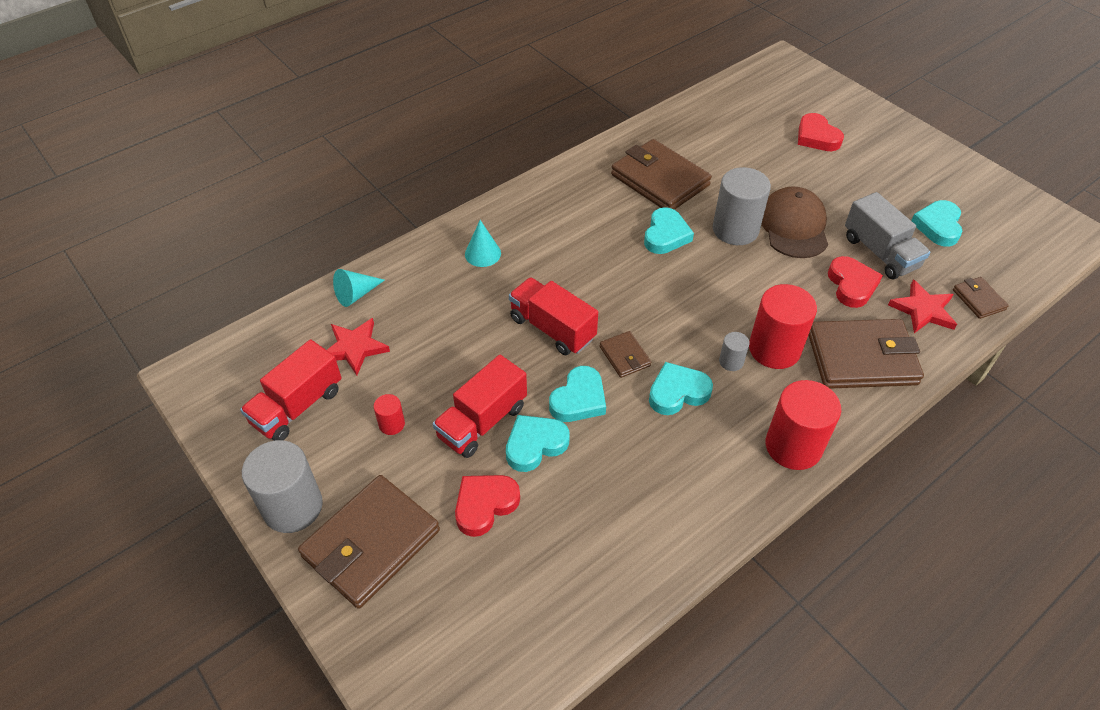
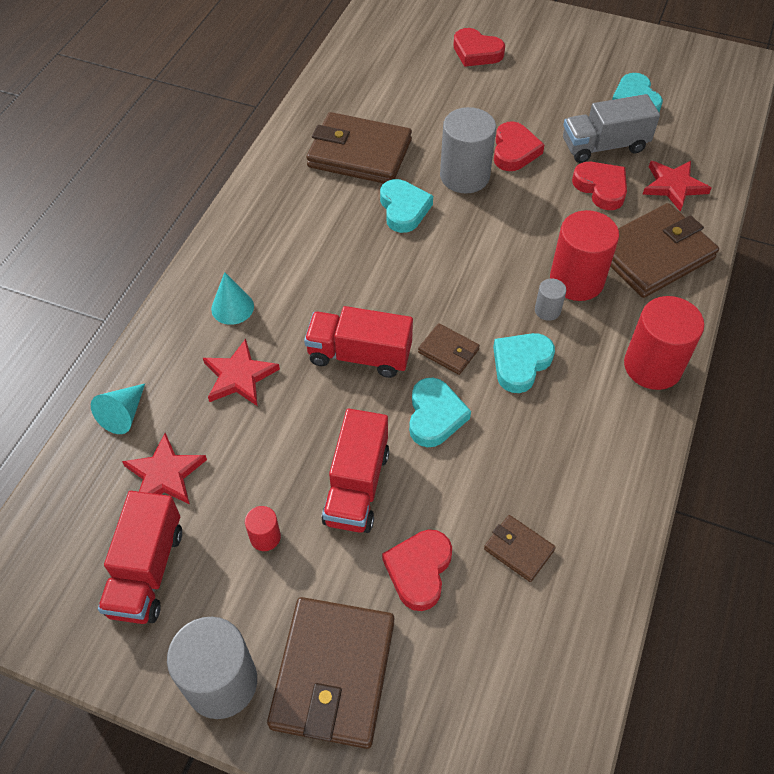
camera: 30 degrees left, 5 degrees up
(453, 304) = (239, 376): none -> red star
(535, 445) = (425, 483): turquoise heart -> none
(793, 226) = (514, 151): brown cap -> red heart
(880, 252) = (604, 146): grey truck -> grey truck turned 135 degrees clockwise
(978, 300) = (710, 157): brown wallet -> brown wallet (518, 549)

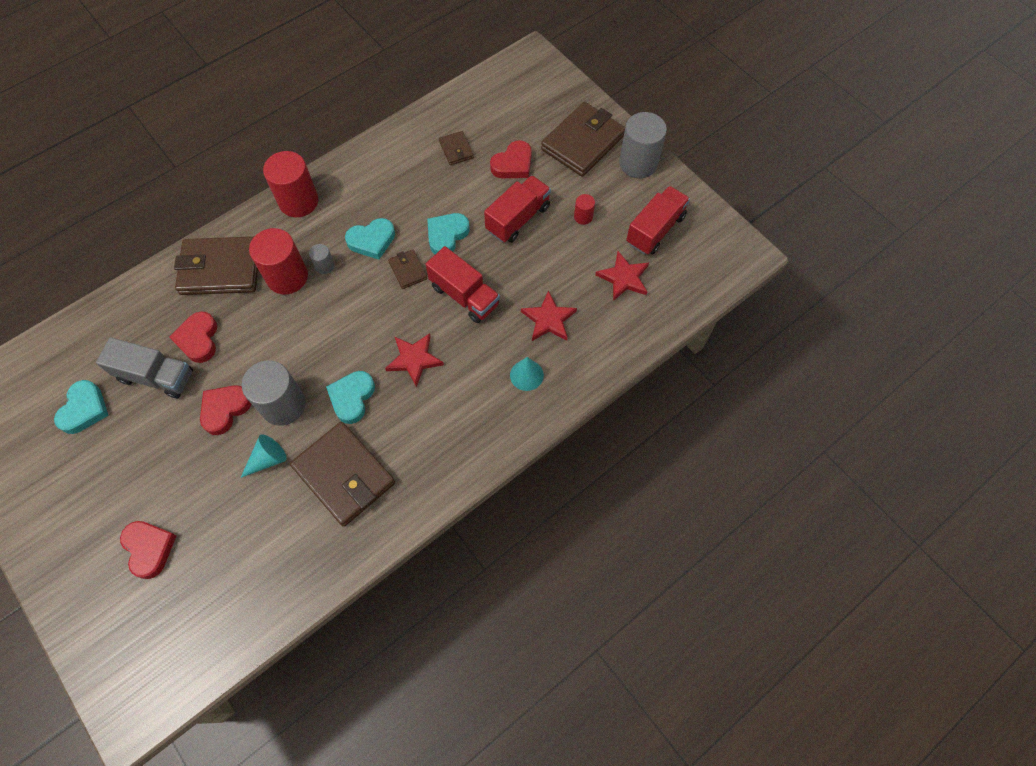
camera: 150 degrees left, 10 degrees up
(123, 414) = (634, 329): turquoise cone -> turquoise cone (268, 459)
(673, 186) = (149, 313): red star -> red star (414, 359)

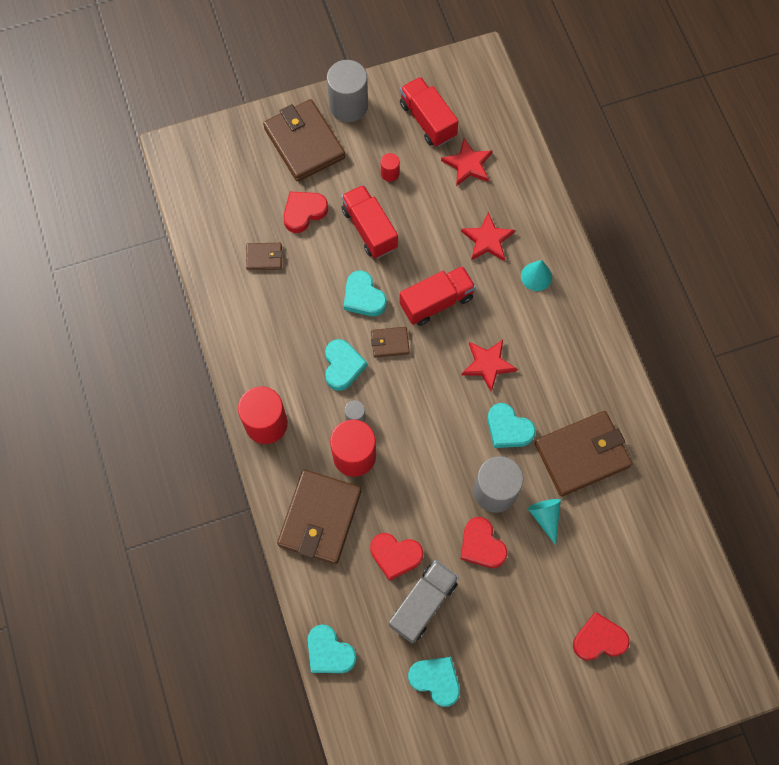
camera: 70 degrees left, 5 degrees up
(97, 315) = (329, 652): none -> turquoise heart
(513, 164) = (304, 212): red heart -> red heart turned 105 degrees counterclockwise

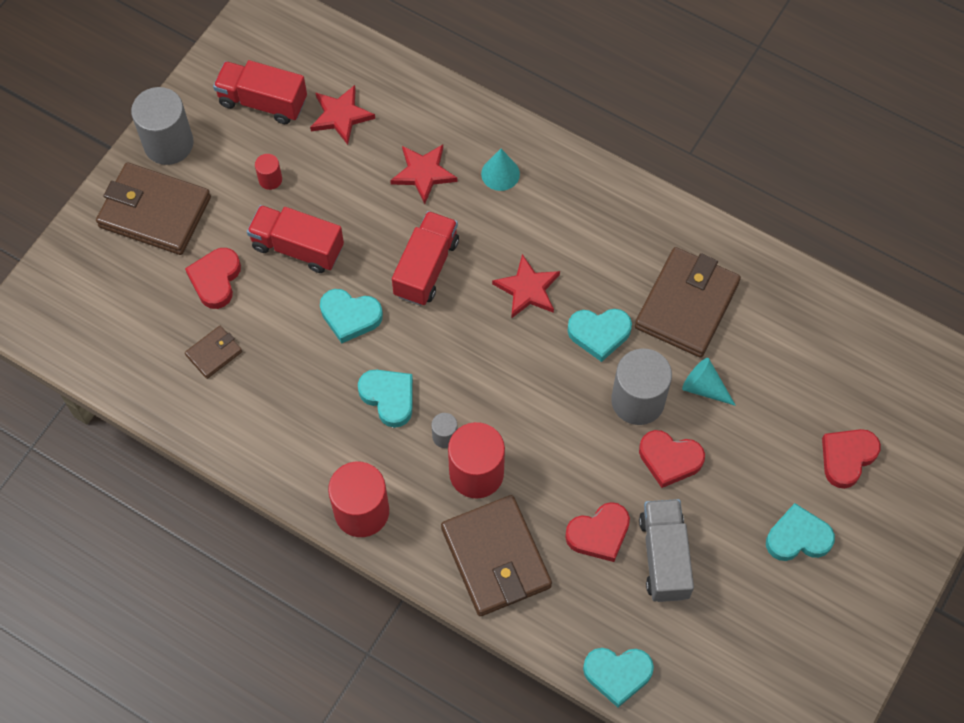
camera: 40 degrees left, 5 degrees down
(390, 343) = (415, 340): brown wallet -> none
(436, 680) = (737, 616): turquoise heart -> turquoise heart (798, 537)

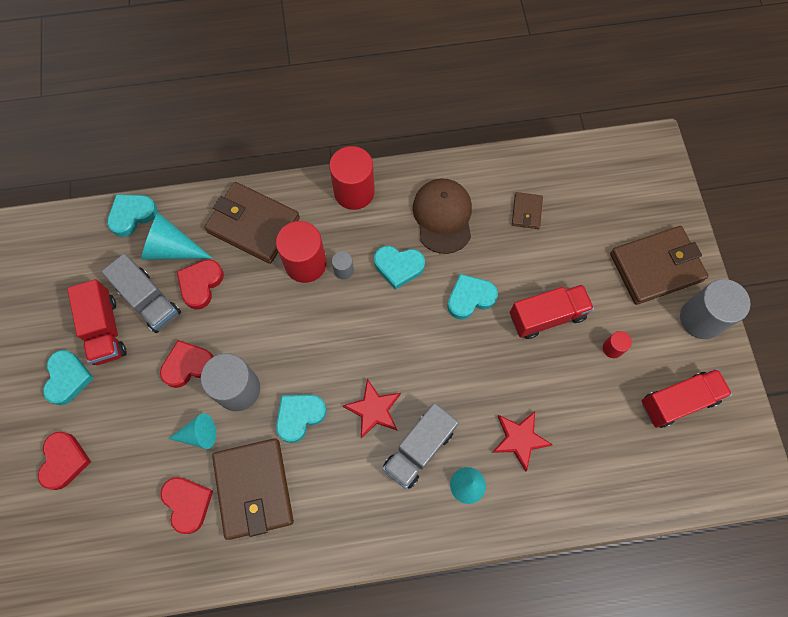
camera: 140 degrees right, 5 degrees up
(215, 279) = (573, 255): red heart -> red heart (188, 503)
(298, 413) = (443, 216): none -> brown cap
(341, 116) = (617, 436): red star -> none
(426, 268) = (453, 370): red truck -> red truck (105, 330)
(516, 229) = (419, 449): none -> grey truck
(601, 599) = (171, 248): none -> turquoise cone
(798, 537) = (68, 378): turquoise heart -> turquoise heart turned 45 degrees counterclockwise

